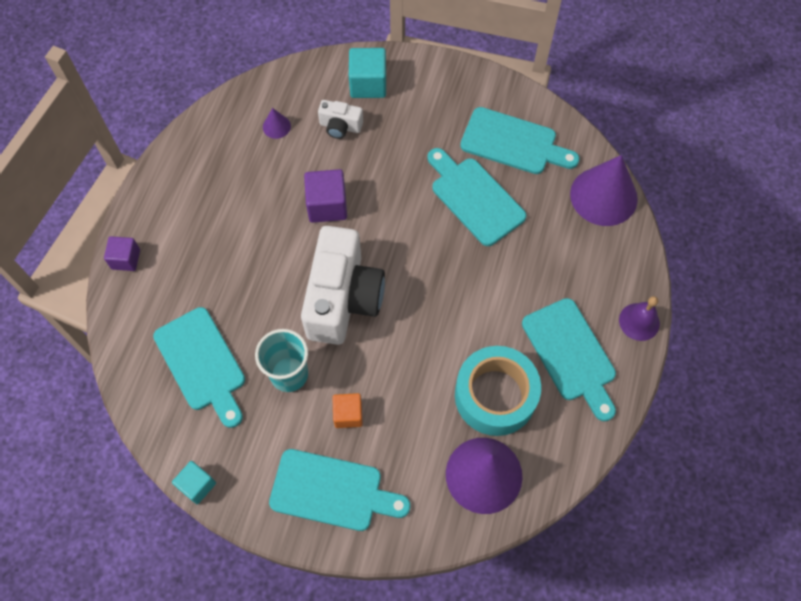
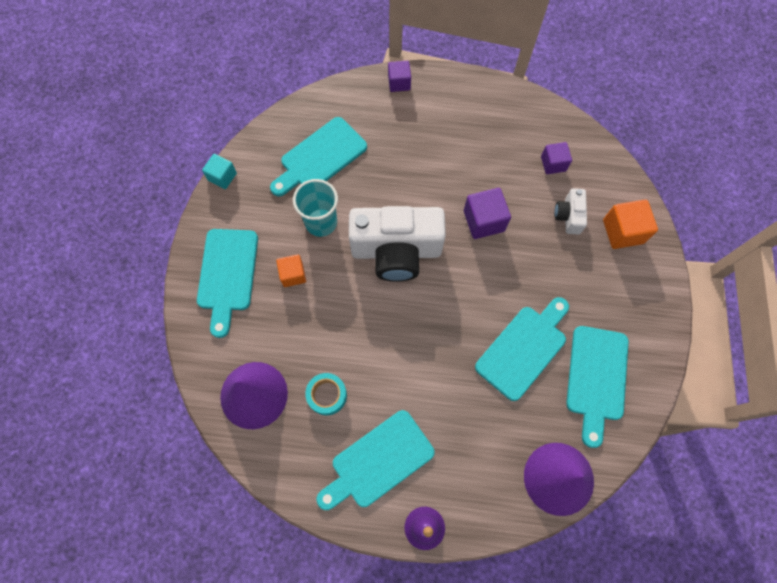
camera: 80 degrees right, 5 degrees up
(276, 126) = (553, 164): purple cone -> purple cube
(368, 84) = (623, 231): turquoise cube -> orange cube
(495, 395) = (327, 395): turquoise tape -> turquoise tape, size x0.53

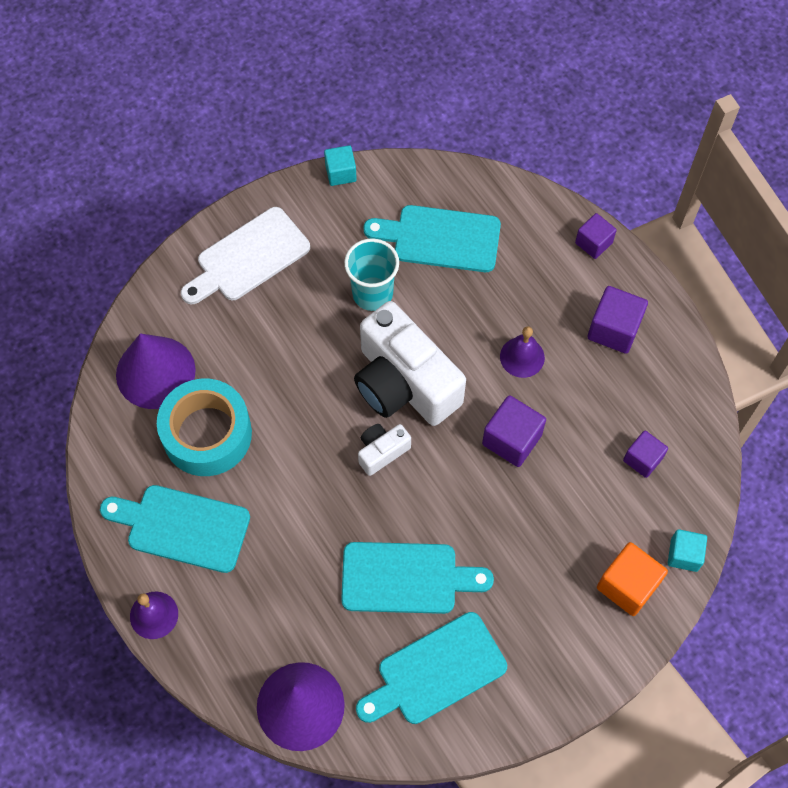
camera: 50 degrees right, 5 degrees down
(227, 275) = (248, 258): turquoise cutting board -> white cutting board
(293, 274) = (298, 312): orange cube -> none
(327, 395) = (207, 434): turquoise tape -> turquoise tape, size x1.88
(436, 174) = (522, 357): none -> purple bell
(462, 115) = (614, 329): none -> purple cube
(568, 216) = (594, 518): white camera -> white camera (382, 452)
(627, 189) = (684, 555): none -> turquoise cube

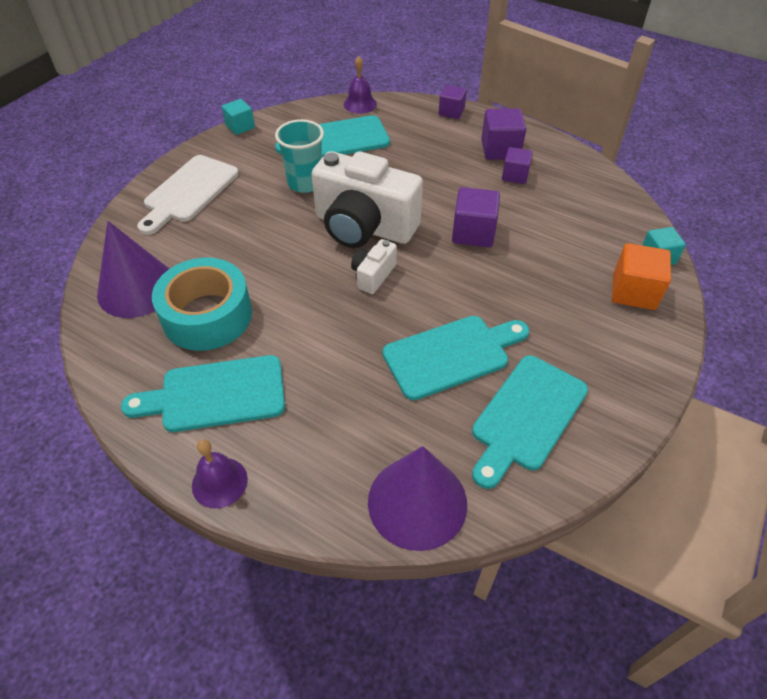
camera: 25 degrees left, 15 degrees down
(522, 357) = (445, 183): purple bell -> purple bell (360, 104)
(642, 459) = (579, 212): purple cube -> purple cube (515, 175)

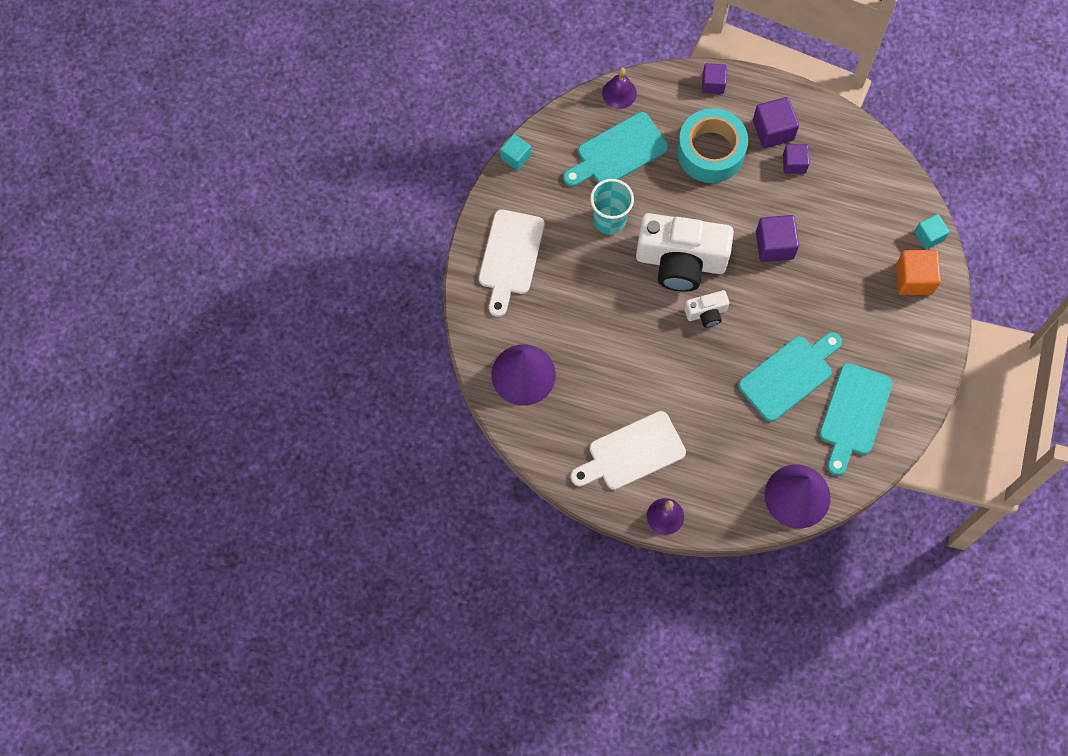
camera: 15 degrees left, 20 degrees up
(207, 315) = (592, 386): turquoise tape -> turquoise tape (710, 152)
(215, 395) = (632, 453): turquoise cutting board -> white cutting board
(373, 275) = (706, 313): white camera -> white camera turned 120 degrees counterclockwise

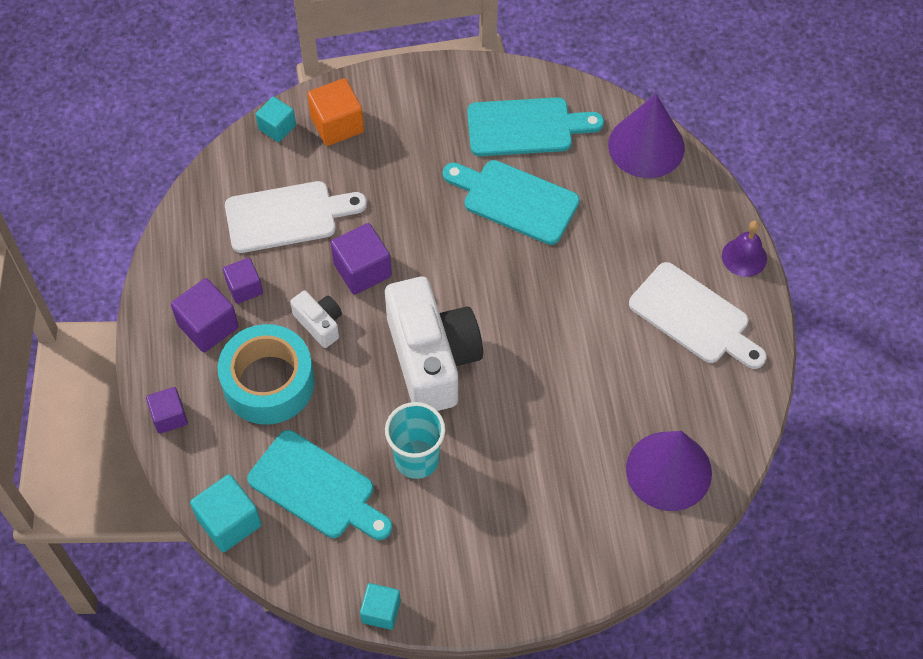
camera: 115 degrees left, 10 degrees down
(510, 257) = (525, 554): white cutting board -> white cutting board (287, 216)
(619, 93) = (229, 522): purple bell -> turquoise cube
(706, 313) = (484, 307): white camera -> white camera (319, 324)

